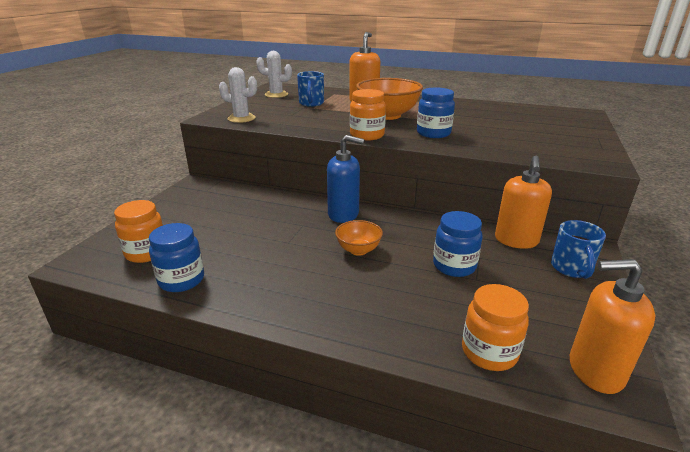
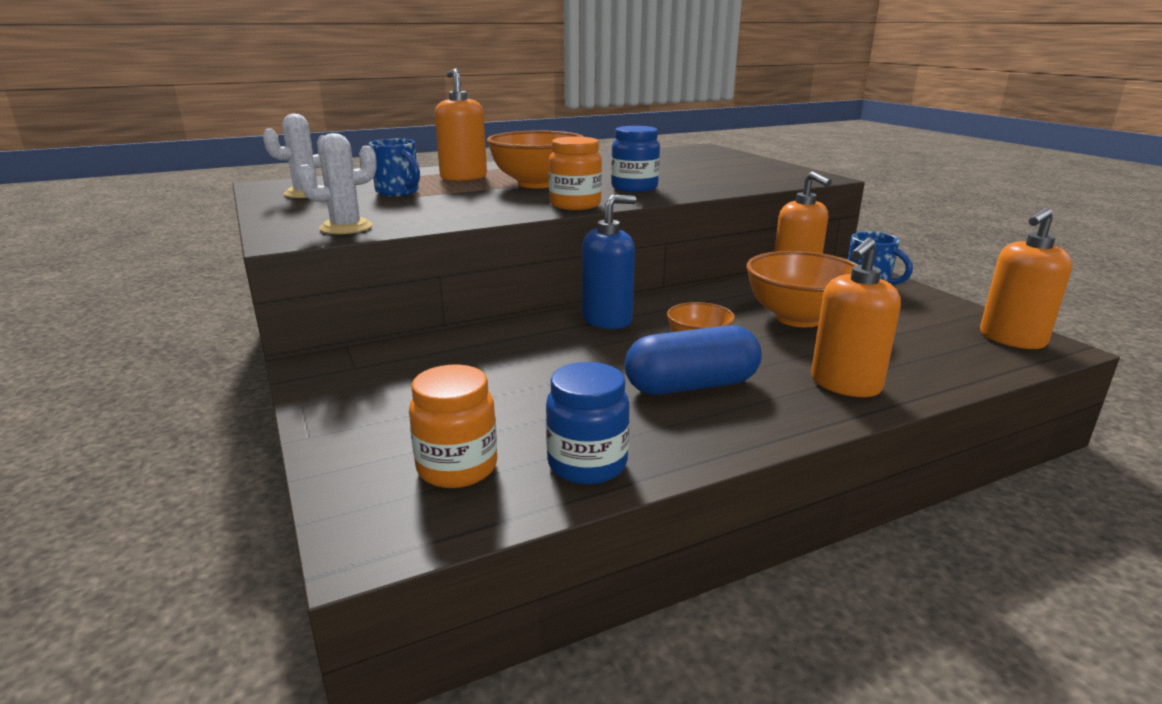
camera: 45 degrees left, 5 degrees down
(300, 271) = (691, 386): none -> blue capsule
(379, 320) = (845, 384): none -> orange soap dispenser
(454, 266) = (798, 318): blue jar -> orange bowl
(489, 352) = (950, 362): orange jar -> none

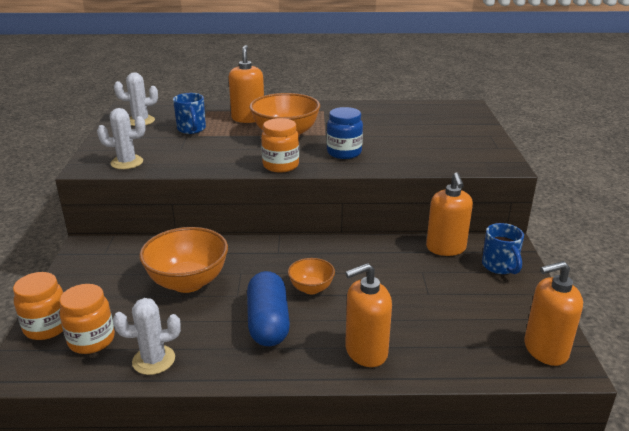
camera: 25 degrees right, 5 degrees up
(357, 472) = (47, 327): none -> orange jar
(587, 464) = (154, 360): blue jar -> white cactus
(607, 320) = (275, 253): blue soap dispenser -> none
(691, 386) = (268, 322): blue capsule -> blue capsule turned 75 degrees clockwise
(798, 318) = (404, 285): orange bowl -> orange bowl (188, 282)

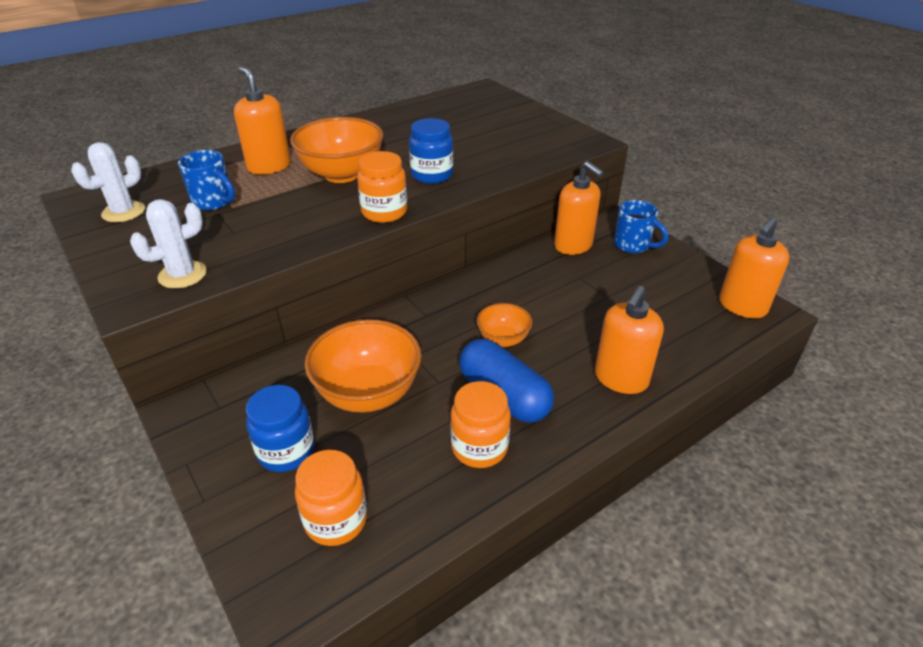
camera: 35 degrees left, 10 degrees up
(47, 327) = (256, 537): orange jar -> orange jar (479, 447)
(109, 292) = (286, 451): none -> blue jar
(154, 360) = (436, 501): white cactus -> none

